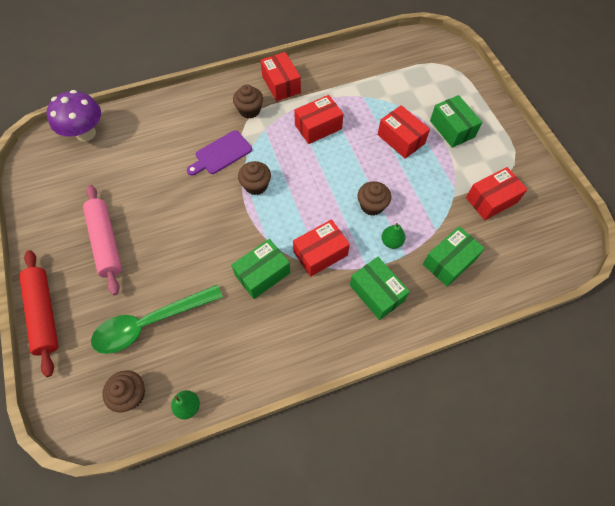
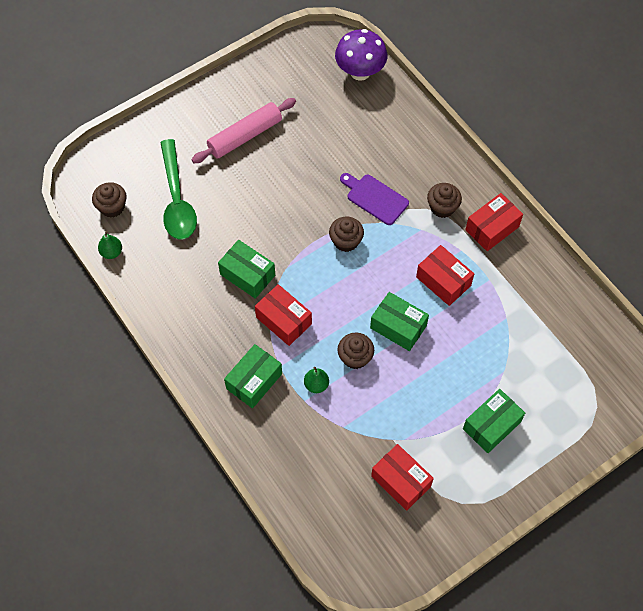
camera: 75 degrees right, 0 degrees up
(44, 313) = (165, 117): red rolling pin -> none
(150, 323) = (177, 199): green spoon -> green spoon turned 150 degrees counterclockwise
(401, 139) = (456, 371): red box -> none
(449, 262) = (308, 445): green box -> green box (398, 327)

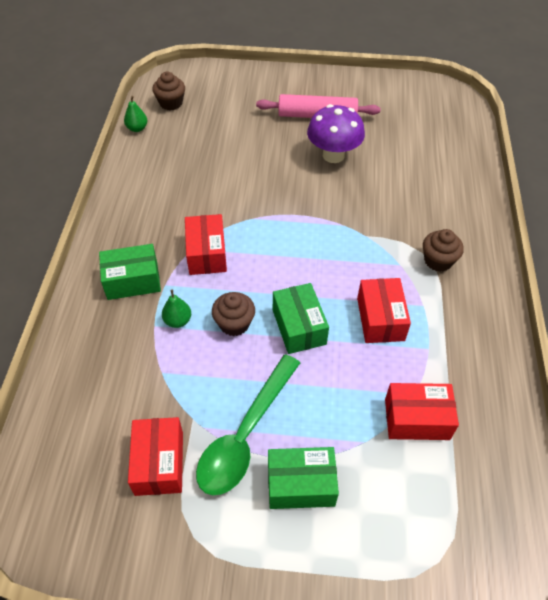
camera: 40 degrees right, 10 degrees down
(177, 199) = (221, 124): green spoon -> green spoon (245, 434)
(247, 275) = (215, 203): green box -> none
(346, 241) = (322, 231): brown cupcake -> none
(360, 72) = (458, 126): purple mushroom -> purple mushroom (333, 155)
(375, 198) = (381, 216): purple cutting board -> none
(492, 228) = (473, 308): red box -> red box (416, 419)

